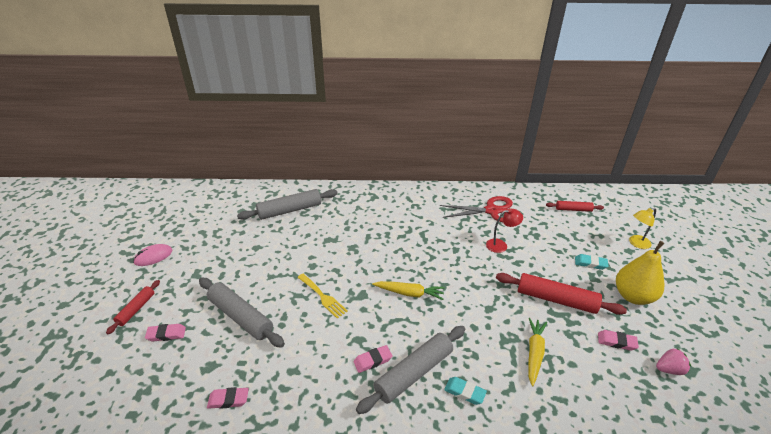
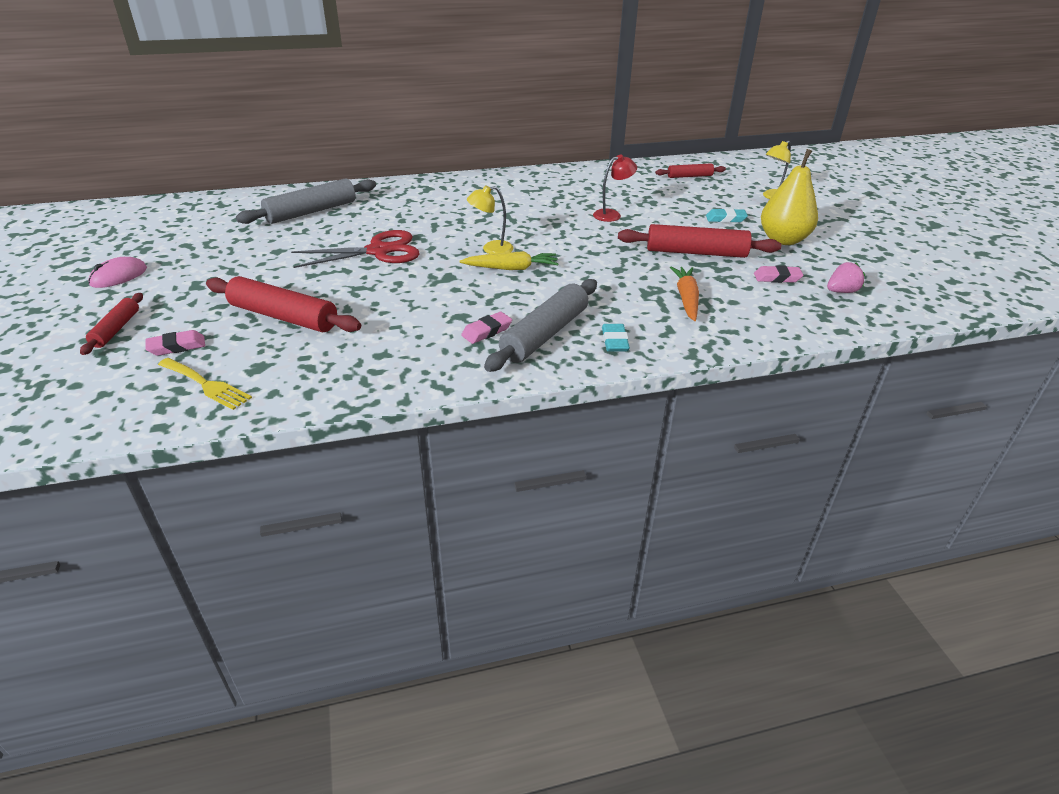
camera: 15 degrees left, 0 degrees up
(228, 400) = (300, 392): pink eraser -> none
(240, 317) = (283, 317): grey rolling pin -> red rolling pin
(323, 297) = (395, 285): yellow fork -> yellow fork (206, 385)
(400, 269) = (491, 249): none -> yellow lamp
(464, 392) = (614, 341): turquoise eraser -> turquoise eraser turned 75 degrees clockwise
(492, 211) = (590, 186): red scissors -> red scissors (379, 251)
(534, 353) = (686, 298): yellow carrot -> orange carrot

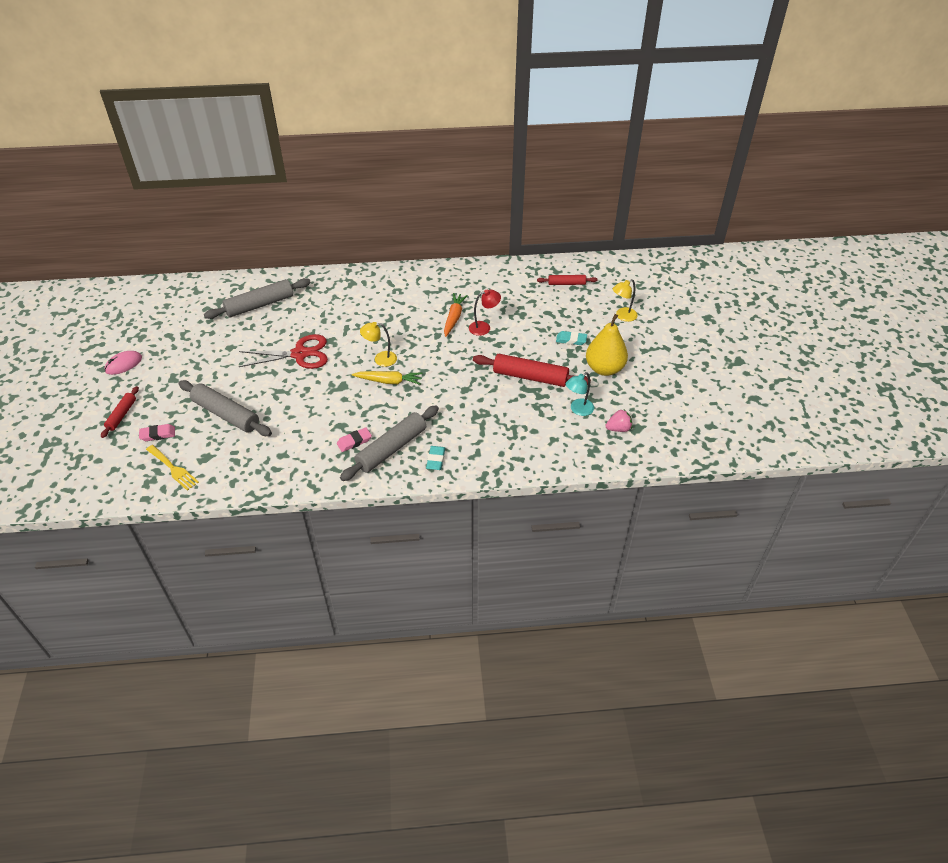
camera: 10 degrees right, 10 degrees up
(283, 317) = (226, 414): red rolling pin -> grey rolling pin
(686, 298) = (501, 424): orange carrot -> orange carrot (454, 318)
(777, 278) = (578, 410): pink eraser -> turquoise lamp

